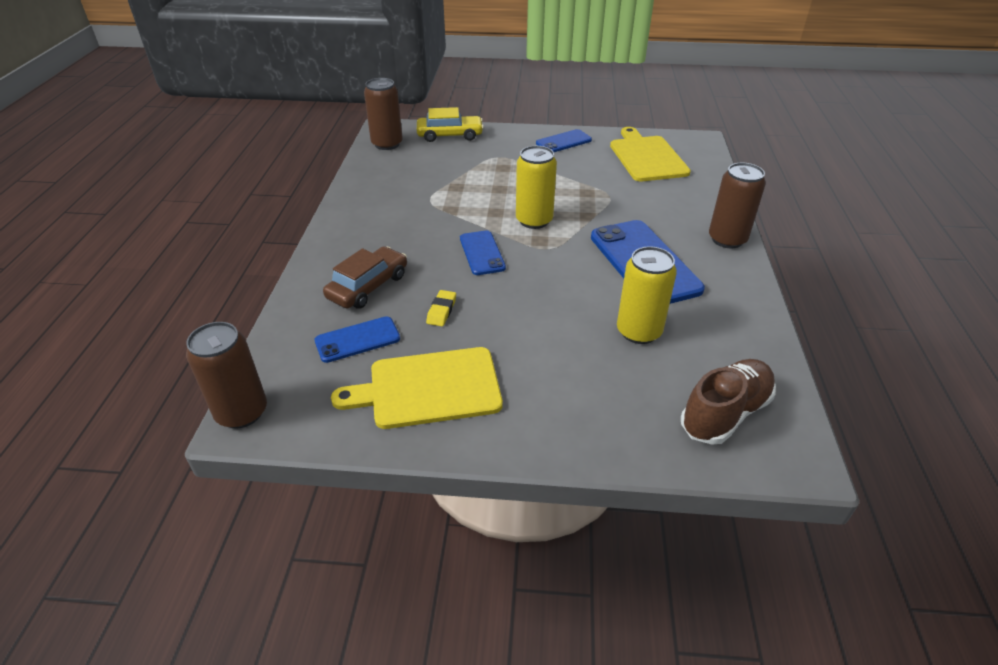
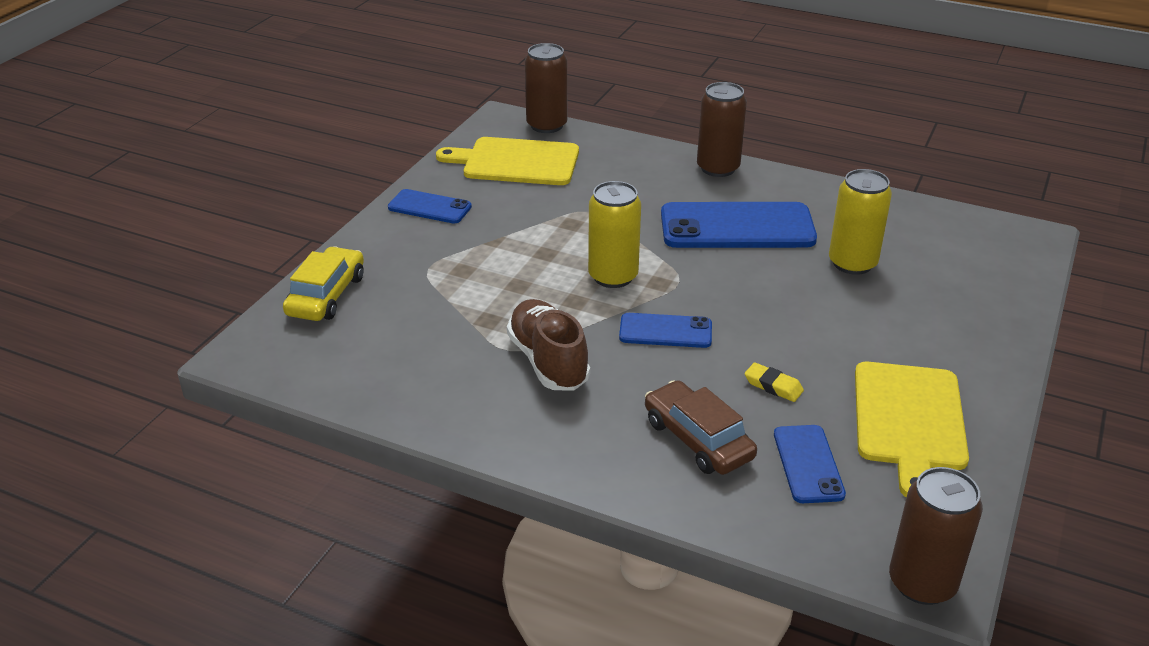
camera: 70 degrees left, 5 degrees down
(387, 144) = (302, 362): brown can -> brown can (546, 125)
(563, 142) = (429, 207): blue phone -> blue phone turned 60 degrees counterclockwise
(725, 413) = (976, 252): brown shoe -> brown shoe (548, 361)

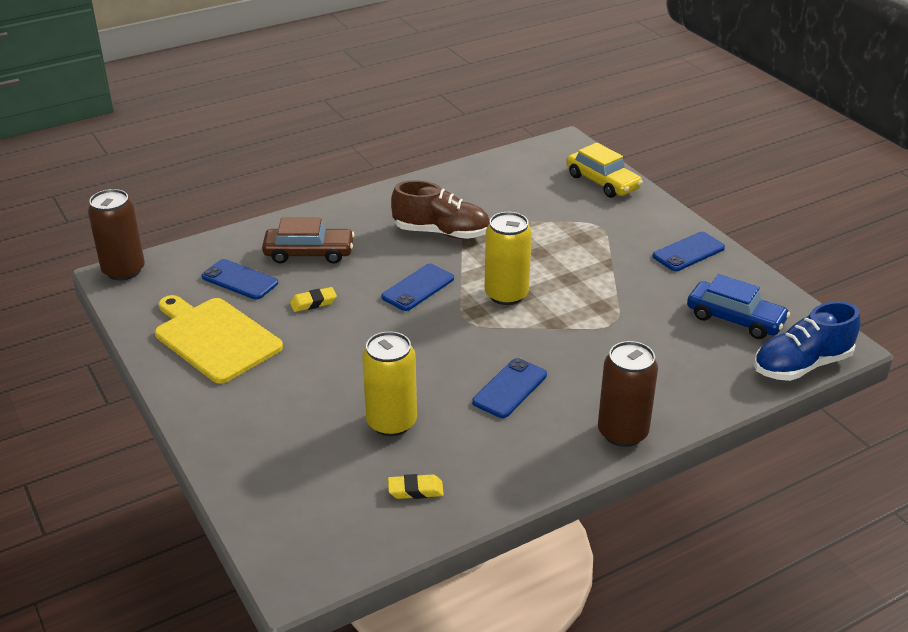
camera: 125 degrees right, 0 degrees up
(516, 162) = (735, 319): yellow cutting board -> blue car
(546, 125) = (801, 365): brown can -> blue shoe
(737, 227) = (509, 388): blue phone -> blue phone, size x0.54
(896, 224) = (415, 490): none -> yellow eraser

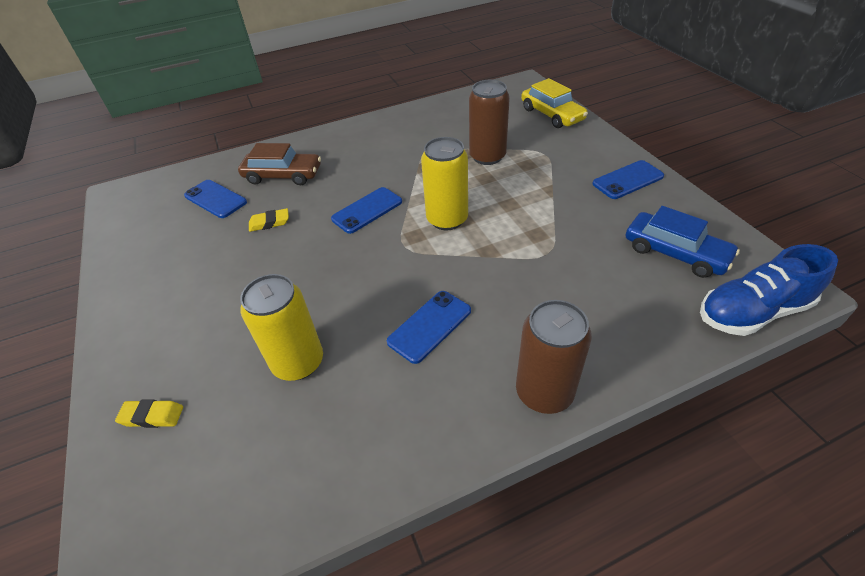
camera: 10 degrees right, 10 degrees up
(124, 270) = (126, 188): brown can -> brown can (487, 156)
(215, 338) = (169, 256): yellow cutting board -> none
(415, 490) = (296, 459): yellow eraser -> yellow eraser (152, 416)
(441, 232) = (402, 158): brown shoe -> none

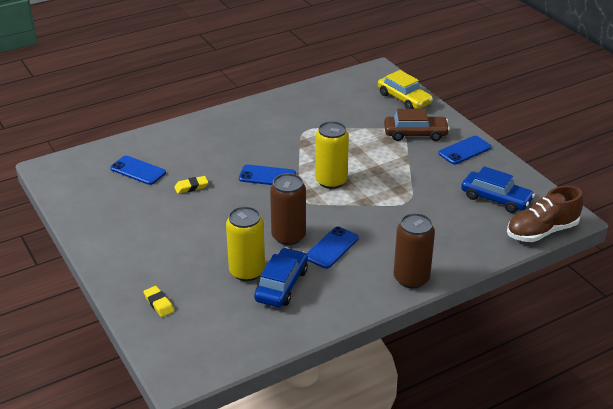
camera: 10 degrees left, 10 degrees down
(152, 416) = (159, 304): yellow eraser -> yellow eraser turned 60 degrees clockwise
(283, 175) = (188, 151): brown car -> brown car (415, 134)
(341, 392) = (281, 285): none -> blue car
(367, 210) = (267, 176): blue phone -> blue phone turned 60 degrees clockwise
(487, 156) = (355, 134): brown can -> brown can (288, 236)
(752, 312) = (542, 231): blue shoe -> brown shoe

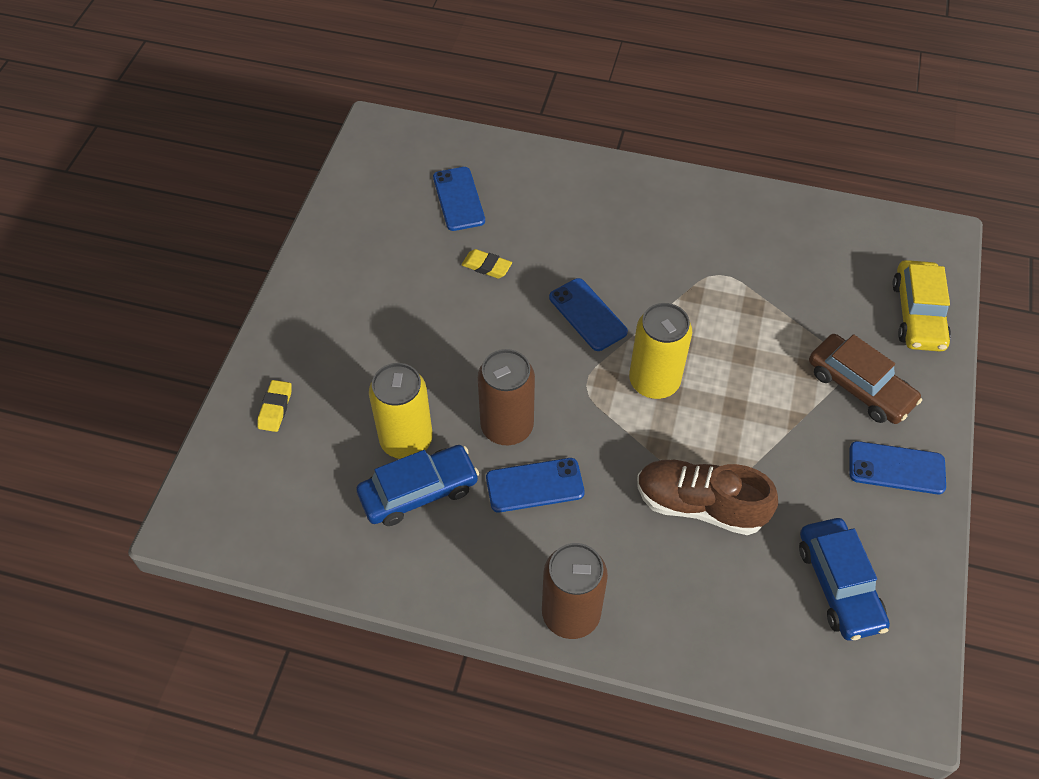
camera: 45 degrees right, 20 degrees up
(542, 231) = (835, 694): brown shoe -> brown shoe (700, 505)

